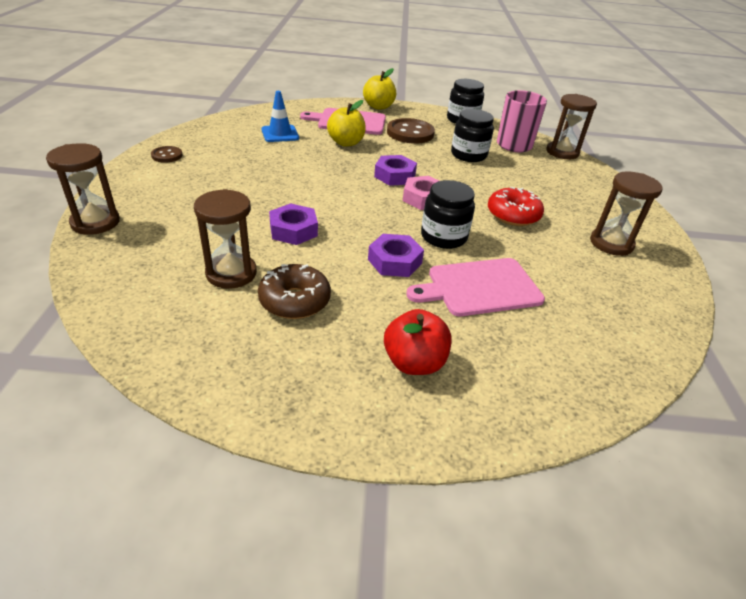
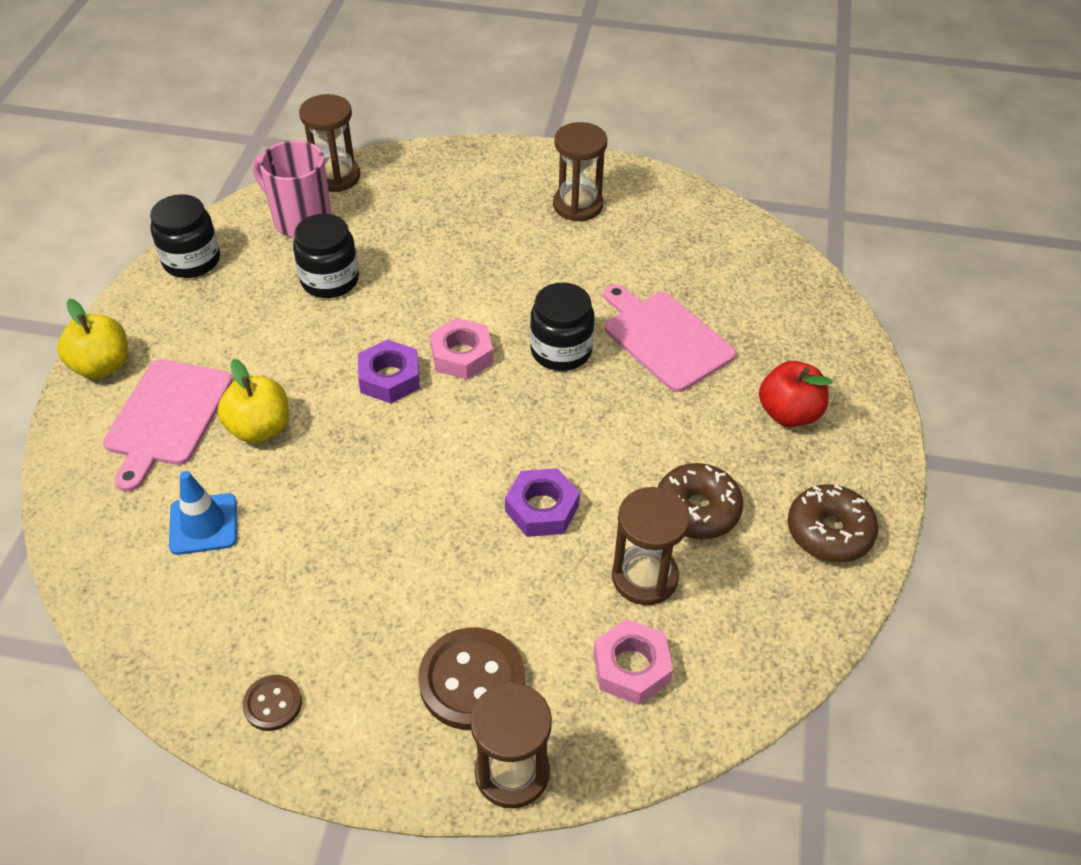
camera: 80 degrees left, 10 degrees up
(156, 266) = (631, 667): none -> pink nut
(271, 383) = (829, 532): none -> brown donut
(395, 261) = (615, 406): purple nut -> none
(410, 133) = (234, 337): brown button -> brown button (472, 680)
(480, 287) = (665, 338): pink cutting board -> pink cutting board turned 150 degrees clockwise
(513, 215) = (511, 273): red donut -> none

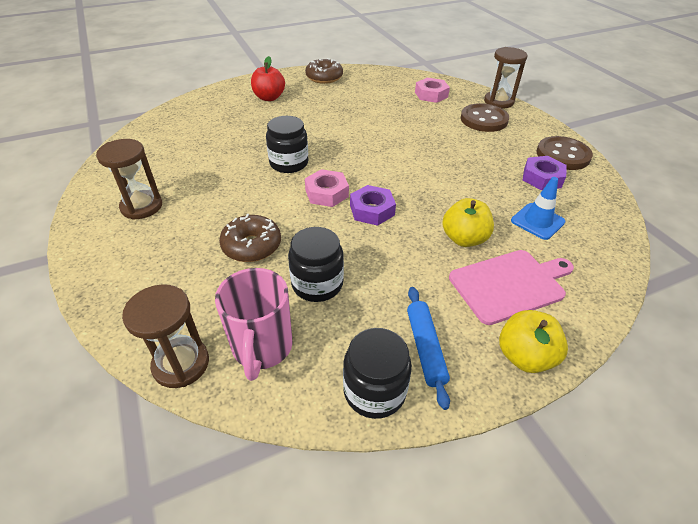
camera: 125 degrees left, 5 degrees down
(186, 310) = (425, 348): none -> blue rolling pin
(272, 704) = (563, 155): brown button -> brown button, size x1.88
(542, 508) = (392, 133): purple nut -> purple nut (542, 178)
(644, 577) = (392, 103): brown hourglass -> none
(665, 338) = (248, 138): pink cutting board -> none
(697, 510) = (346, 102): brown donut -> brown donut (252, 246)

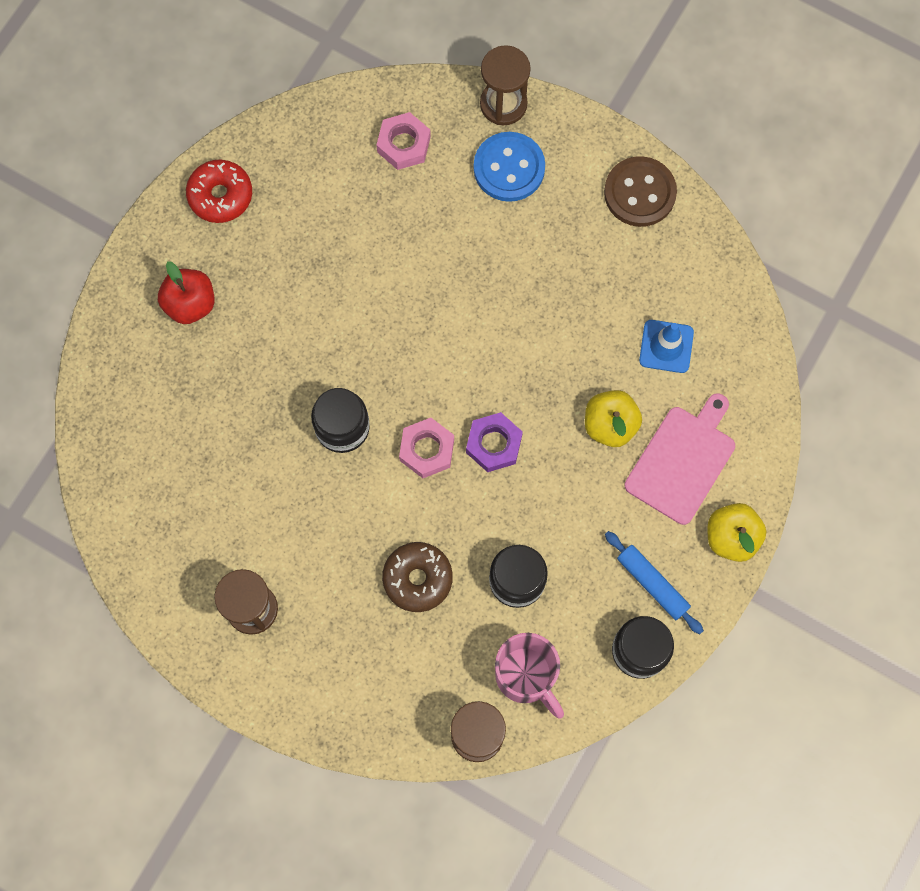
camera: 35 degrees left, 30 degrees up
(324, 77) = (220, 195): brown donut -> red donut
(484, 119) = (509, 168): brown button -> blue button
(542, 178) = (637, 260): purple nut -> none

